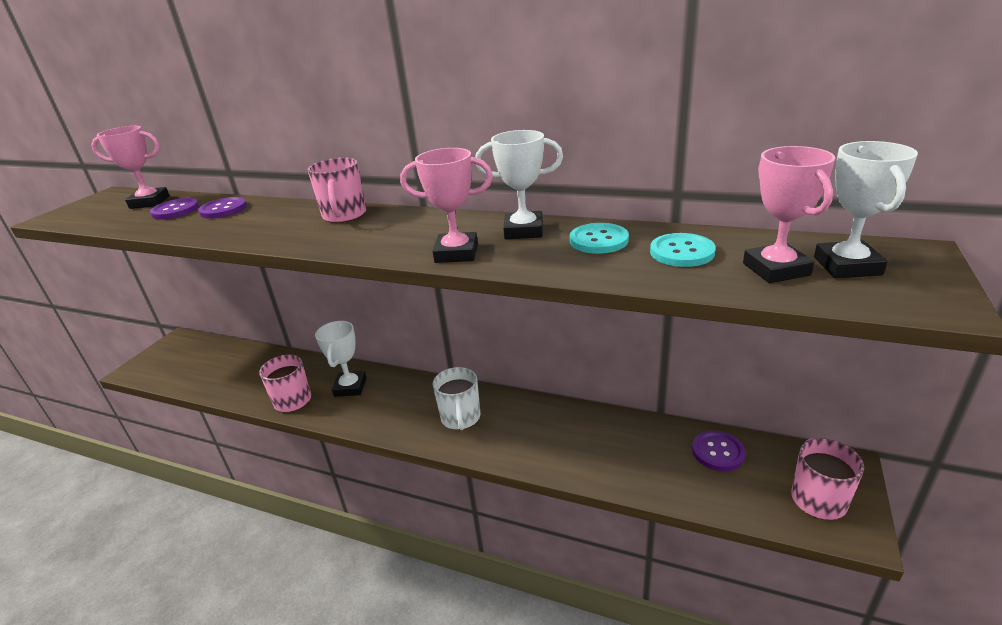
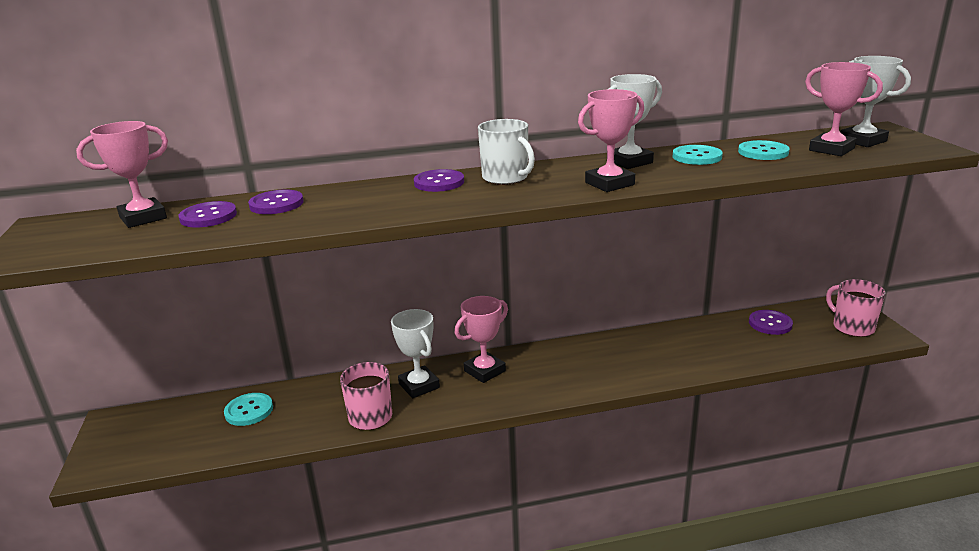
camera: 35 degrees left, 5 degrees down
(240, 363) = (249, 411): none -> turquoise button
(344, 215) = (439, 182): pink mug -> purple button
(406, 393) = (484, 371): none -> pink trophy
(460, 418) = (560, 370): white mug -> white mug (506, 178)

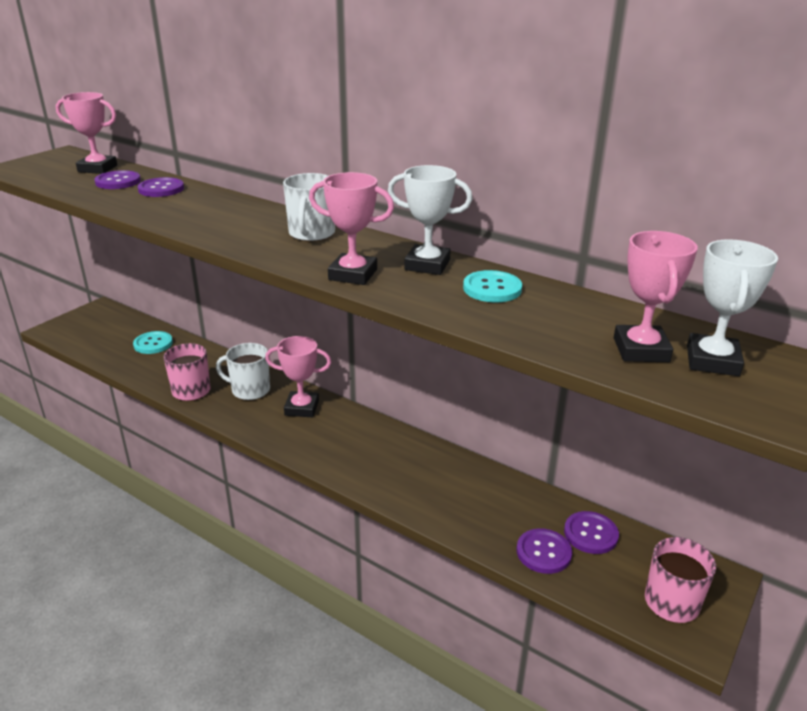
camera: 45 degrees right, 5 degrees up
(419, 386) = (250, 390): white trophy -> white mug
(439, 182) = (268, 216): purple button -> purple button (543, 552)
(763, 152) = (563, 316): turquoise button -> none

